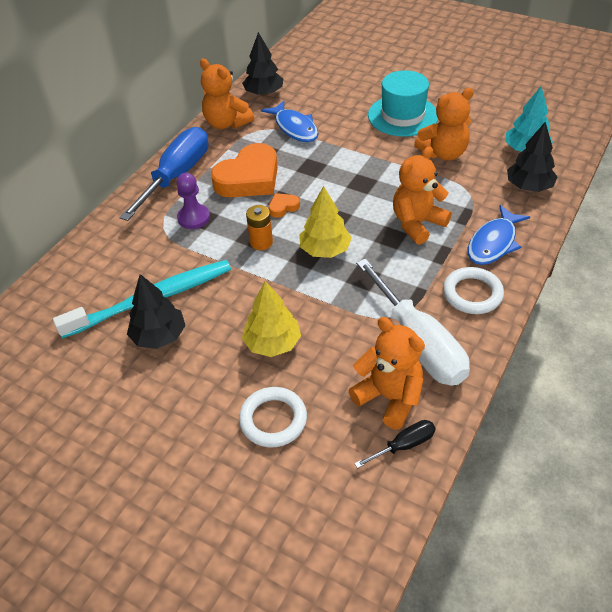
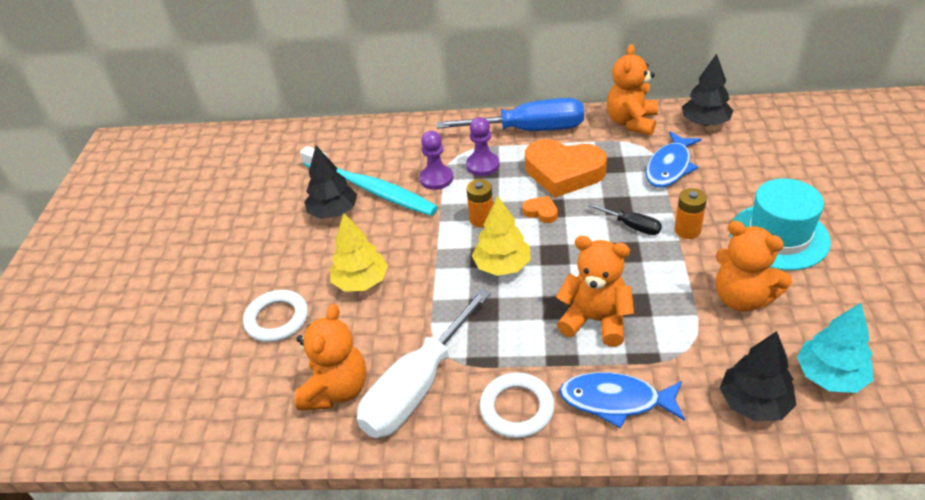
camera: 65 degrees right, 5 degrees down
(182, 251) = (436, 179): none -> purple pawn
(365, 148) = (687, 230): none -> orange battery
(404, 445) = (284, 423): black screwdriver -> black screwdriver (632, 226)

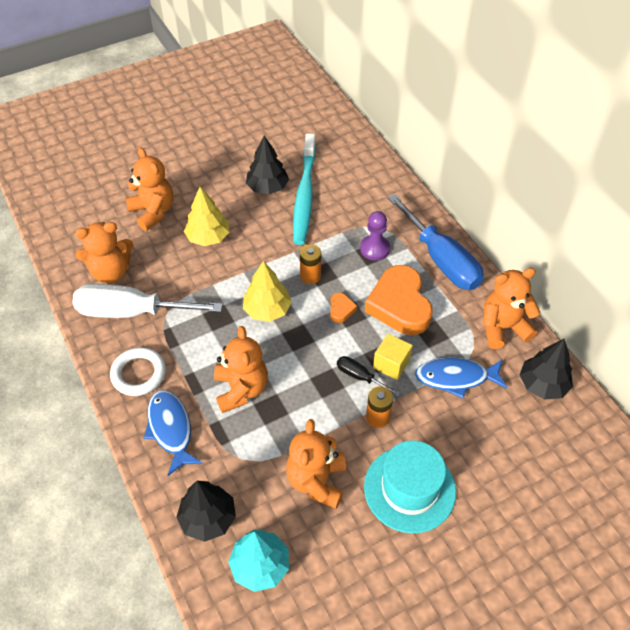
camera: 55 degrees right, 10 degrees up
(277, 319) = (153, 212): white ring -> orange teddy bear
(436, 179) = (340, 228): purple pawn -> none
(630, 201) = (391, 364): none -> yellow cube
(632, 226) = (360, 376): black screwdriver -> black screwdriver turned 120 degrees clockwise

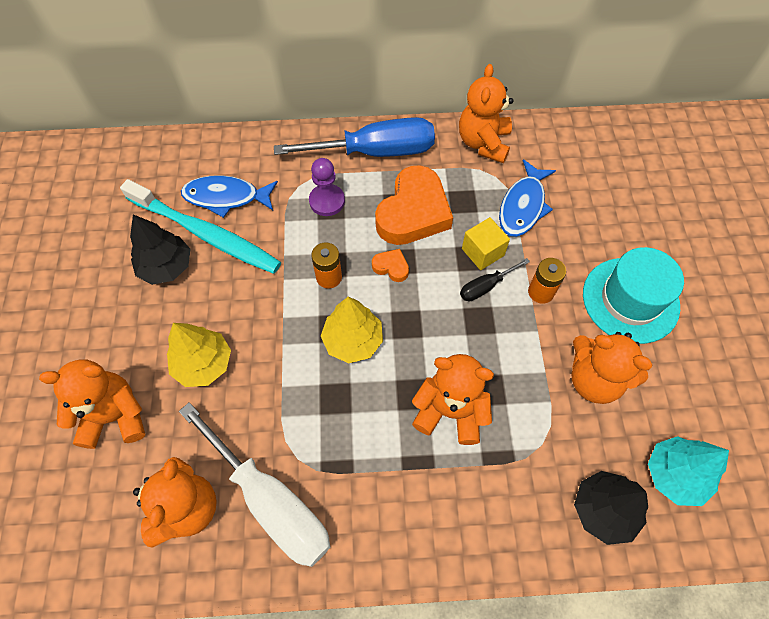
camera: 65 degrees left, 10 degrees up
(132, 312) = (271, 502): white screwdriver -> white screwdriver turned 75 degrees counterclockwise
(138, 374) = (374, 525): white ring -> none
(171, 429) = (472, 512): blue fish -> blue fish (226, 197)
(399, 305) = (413, 212): orange heart -> orange heart turned 75 degrees counterclockwise
(542, 384) = (559, 145): black tree -> none

